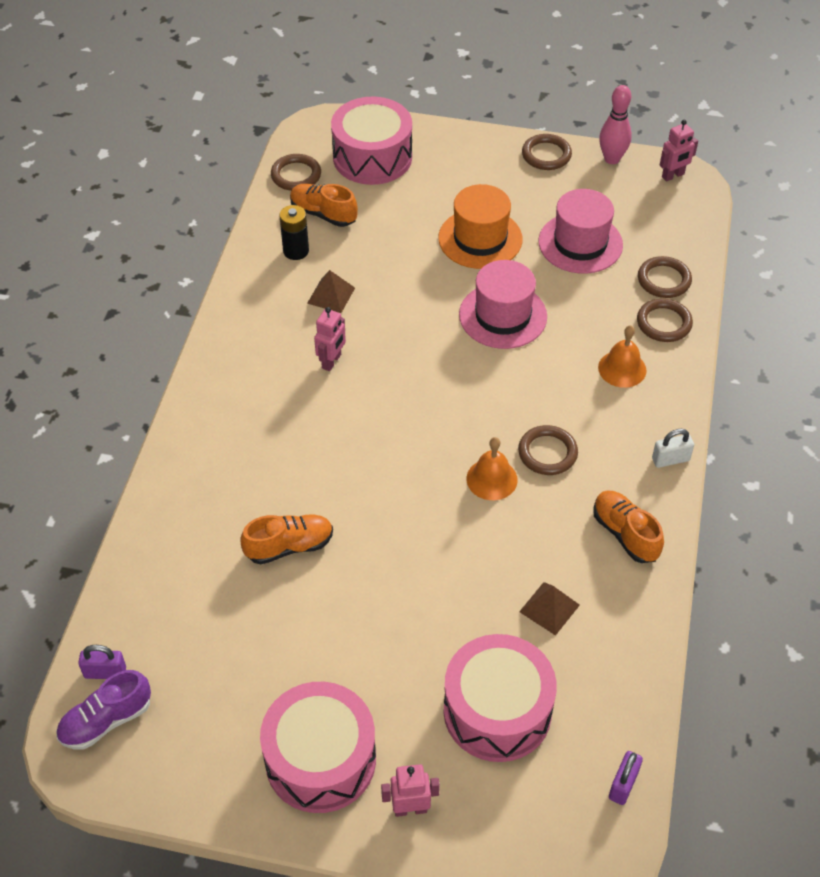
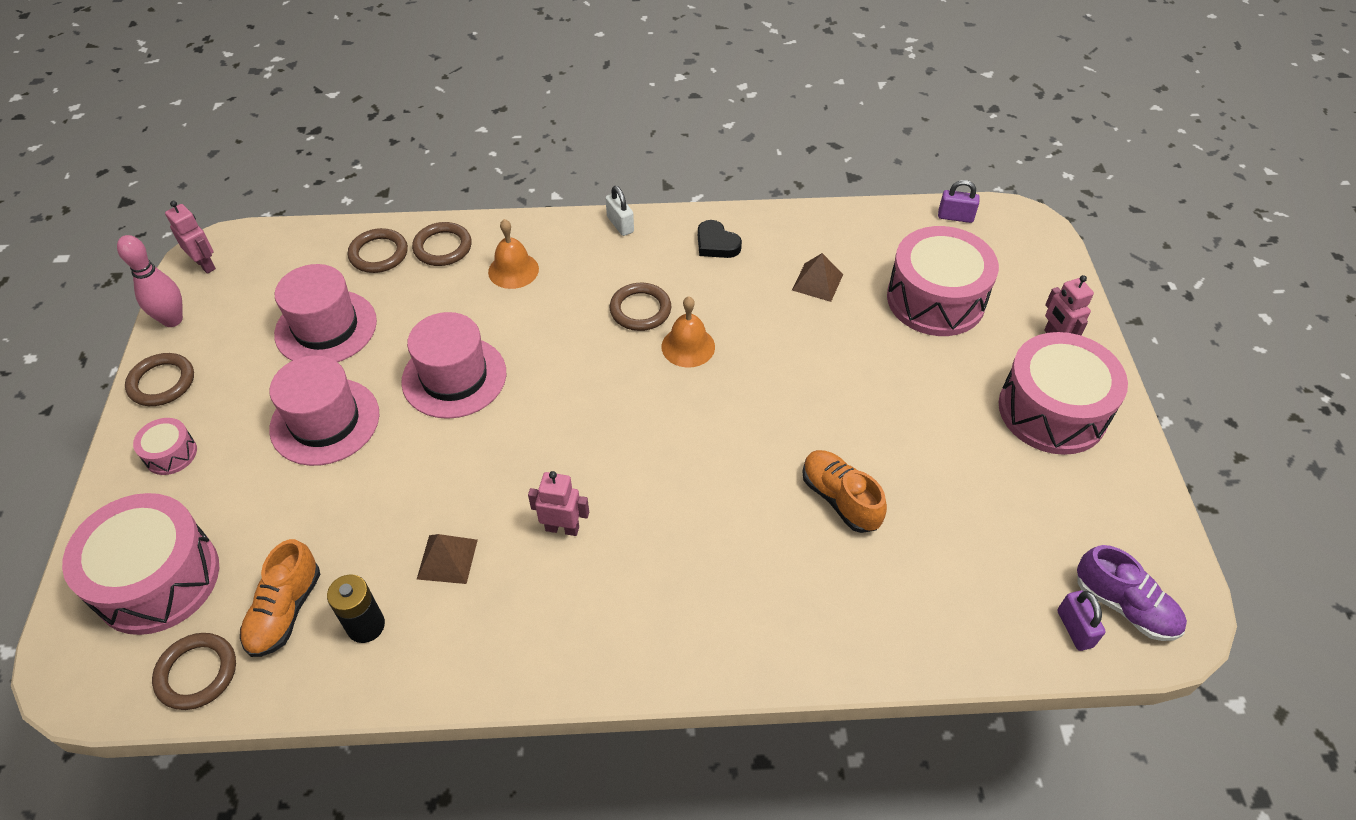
camera: 105 degrees left, 0 degrees up
(475, 161) = (171, 454): none -> pink drum
(480, 239) = (325, 421): orange hat -> pink hat
(625, 534) = (716, 244): orange shoe -> black heart

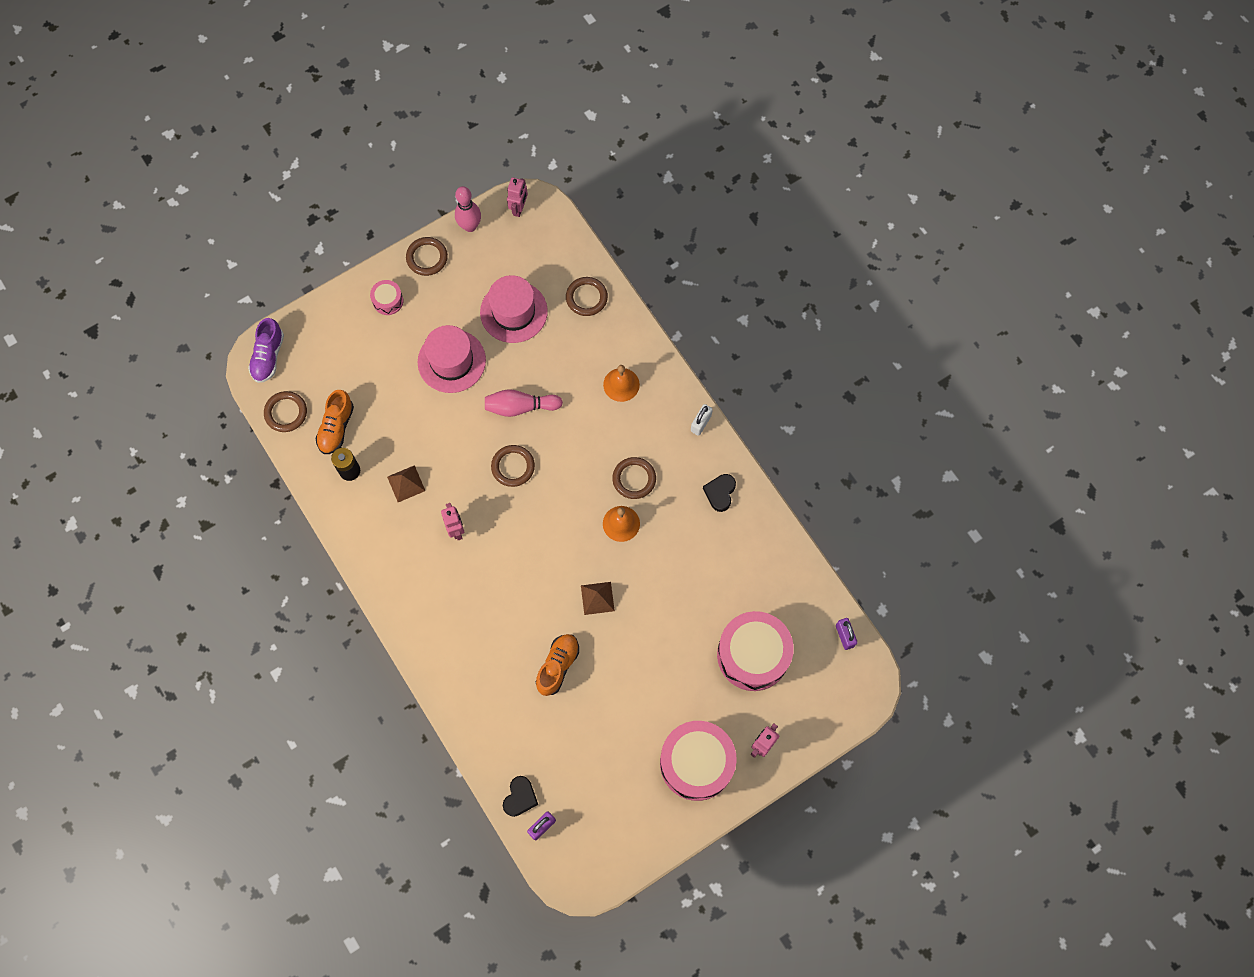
camera: 60 degrees right, 20 degrees up
(157, 579) = (319, 355): pink drum -> none
(285, 611) = (336, 427): orange shoe -> orange shoe turned 60 degrees counterclockwise
(442, 247) = (614, 330): brown ring -> brown ring (513, 467)
(454, 377) = (520, 407): pink hat -> pink bowling pin
(817, 282) = (723, 573): brown pyramid -> brown pyramid (597, 598)
(1017, 637) = (520, 797): none -> black heart
(1124, 606) = (572, 849): purple shoe -> purple shoe (268, 356)

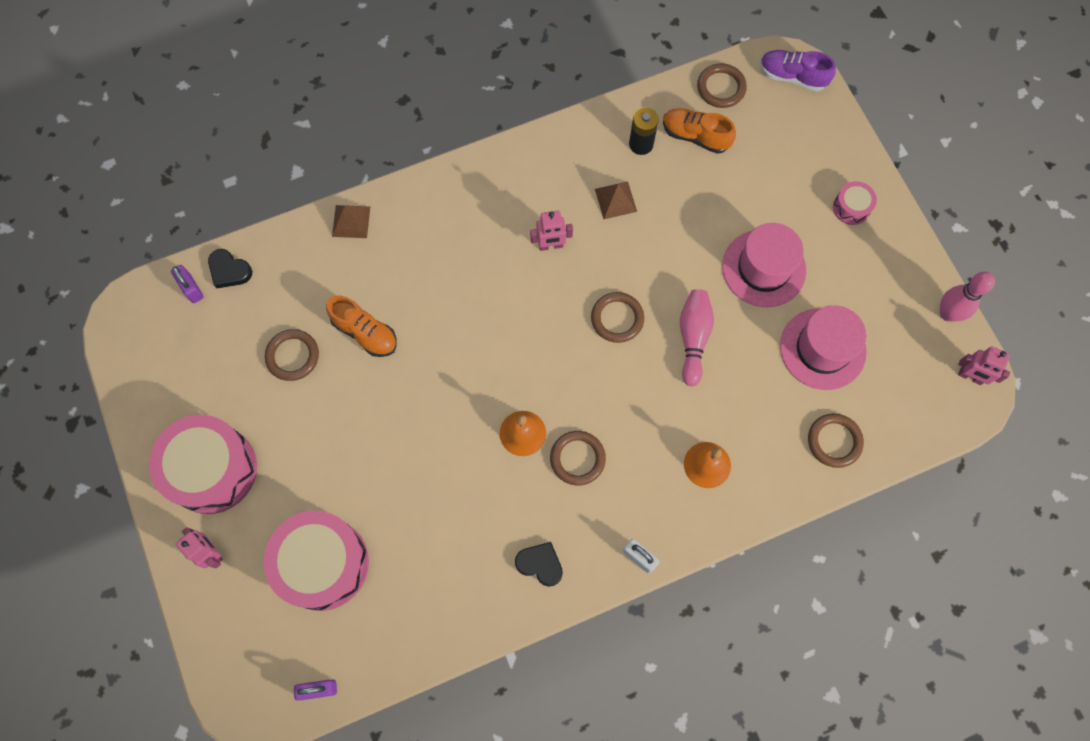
camera: 100 degrees right, 0 degrees up
(427, 258) = (906, 258): brown ring -> brown ring (292, 356)
(597, 598) = (435, 390): brown pyramid -> brown pyramid (351, 221)

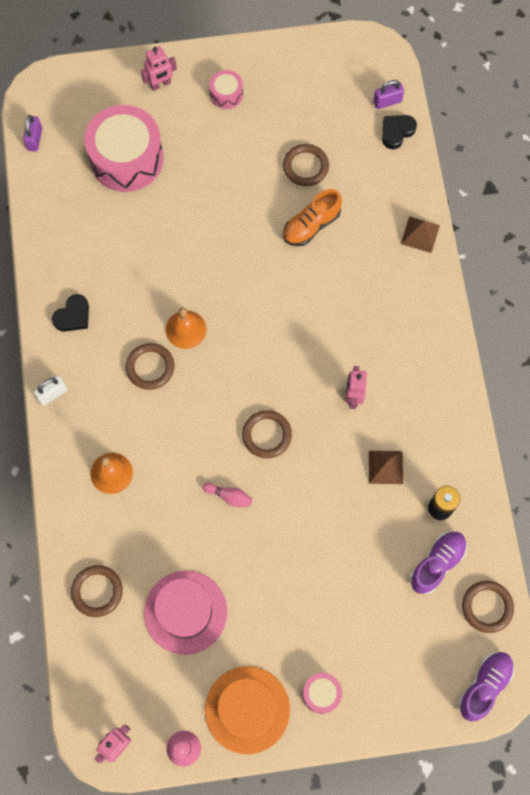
camera: 105 degrees right, 0 degrees up
(212, 469) = (226, 94): pink drum -> pink drum, size x0.46
(693, 338) = (229, 496): pink bowling pin -> pink bowling pin, size x0.57
(695, 136) = (437, 564): orange shoe -> purple shoe
(763, 268) = (280, 584): pink hat -> none
(891, 268) = (247, 709): none -> orange hat

